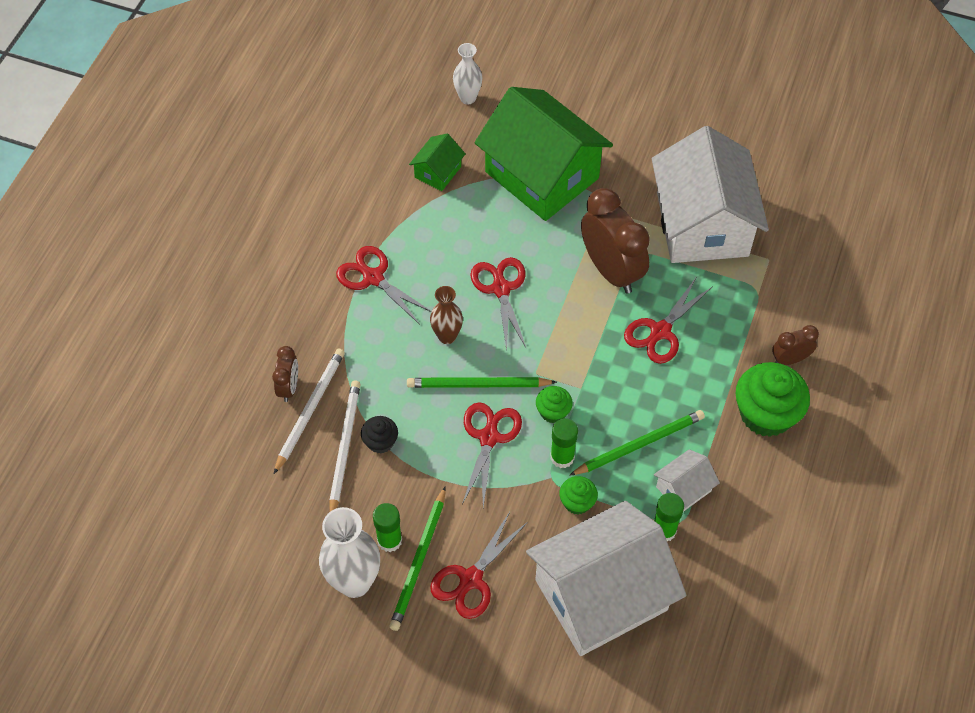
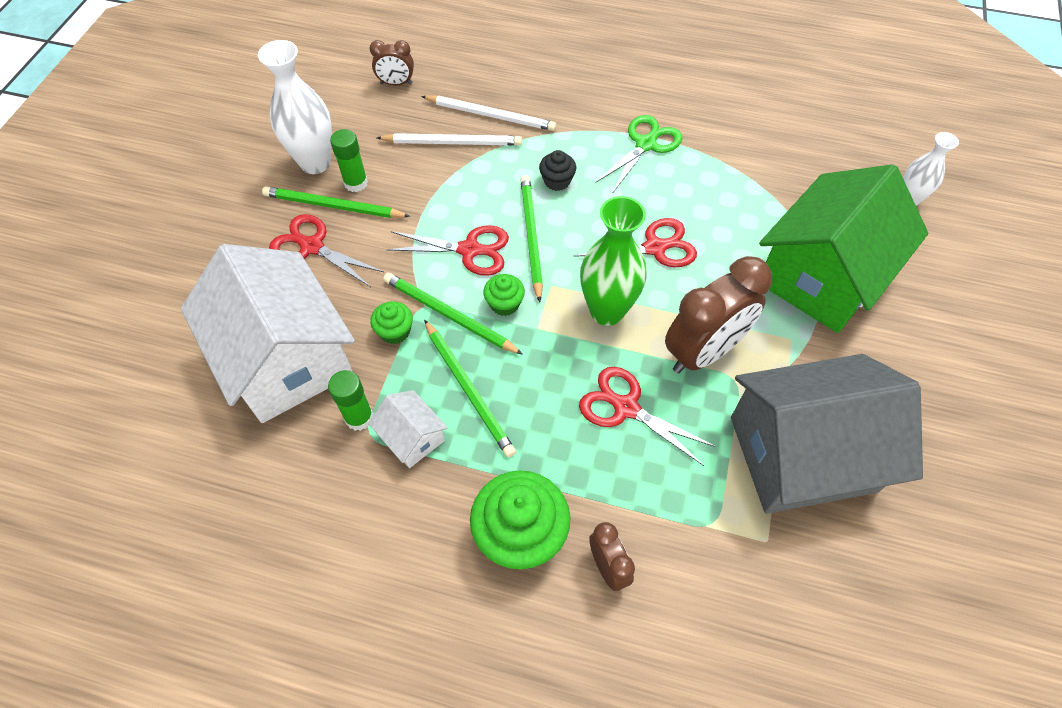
camera: 85 degrees right, 0 degrees up
(289, 387) = (513, 99): brown clock -> brown clock (396, 83)
(373, 278) = (645, 144): red scissors -> green scissors
(380, 442) = (460, 167): black cupcake -> black cupcake (557, 181)
(438, 172) = (794, 183): green house -> none
(447, 336) = (586, 207): brown vase -> none
(562, 457) = (449, 315): green glue stick -> green pencil
(566, 333) = (607, 311): none -> green vase
(702, 224) = (802, 454): white house -> grey house

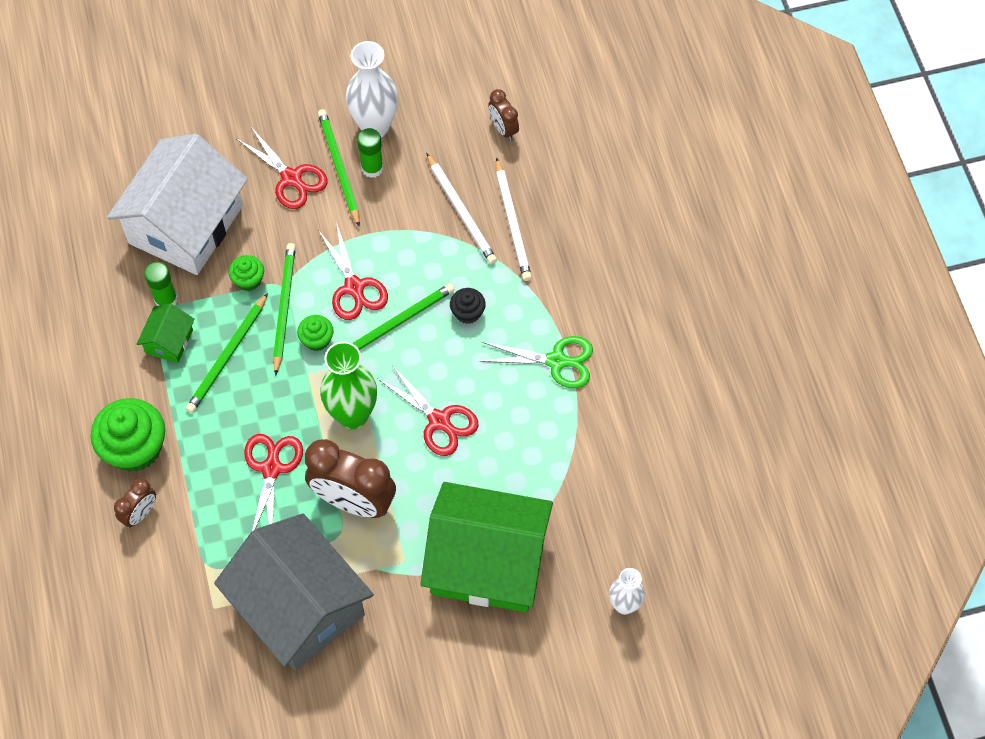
camera: 60 degrees right, 5 degrees up
(312, 247) = (291, 178): red scissors -> red scissors turned 135 degrees clockwise
(412, 437) = (169, 341): white house -> green house

